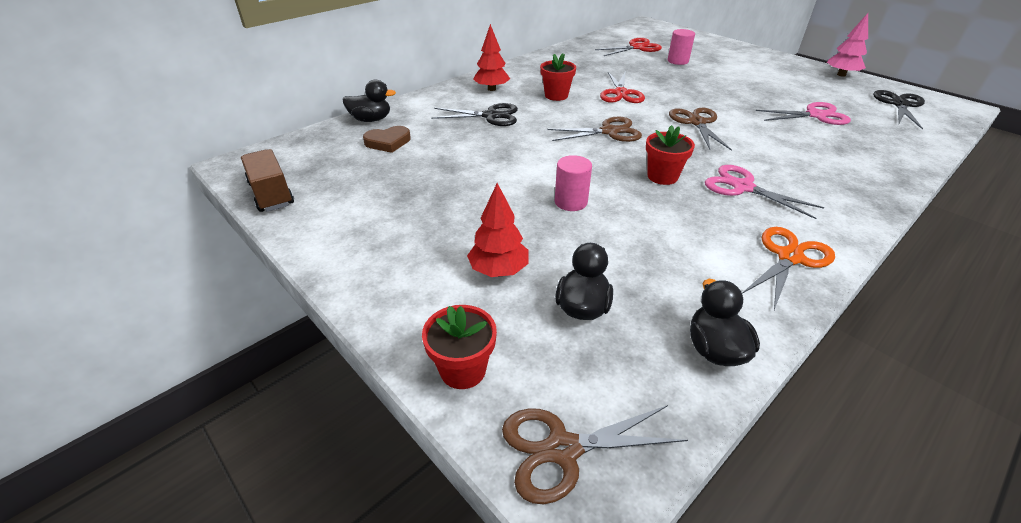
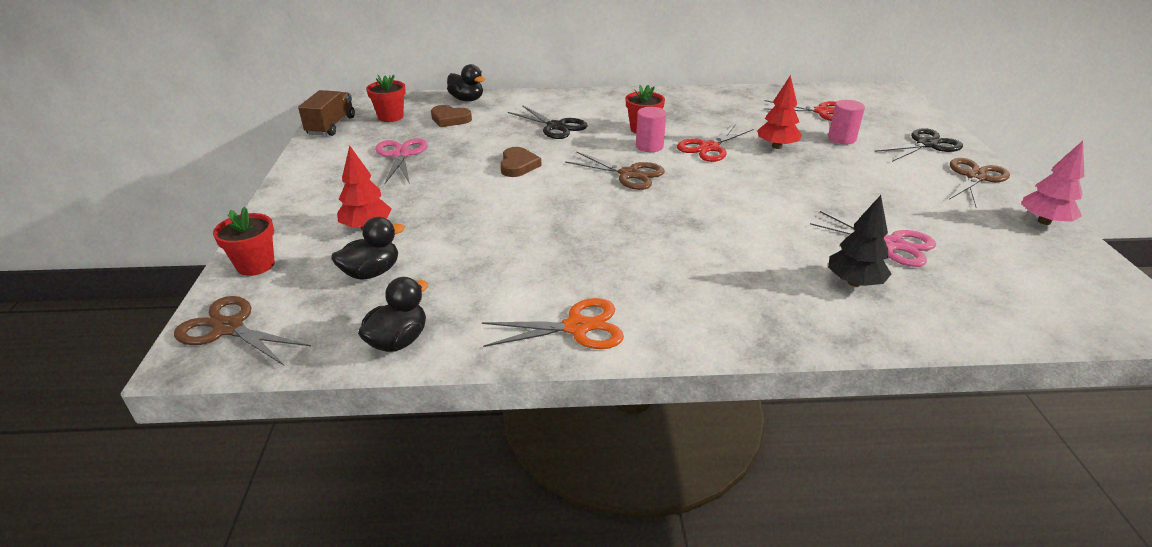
camera: 40 degrees right, 5 degrees down
(491, 89) = (598, 106): red tree -> red tree (776, 146)
(521, 158) = (518, 165): none -> brown heart
(571, 202) = (492, 210): pink cylinder -> pink cylinder (649, 146)
(662, 176) = (600, 225): red flower pot -> red flower pot (390, 117)
(697, 122) = (731, 199): brown scissors -> brown scissors (975, 177)
(742, 187) = (655, 264): pink scissors -> pink scissors (401, 155)
(843, 146) = (854, 282): none -> black tree
(899, 104) = (1052, 280): black scissors -> black scissors (926, 145)

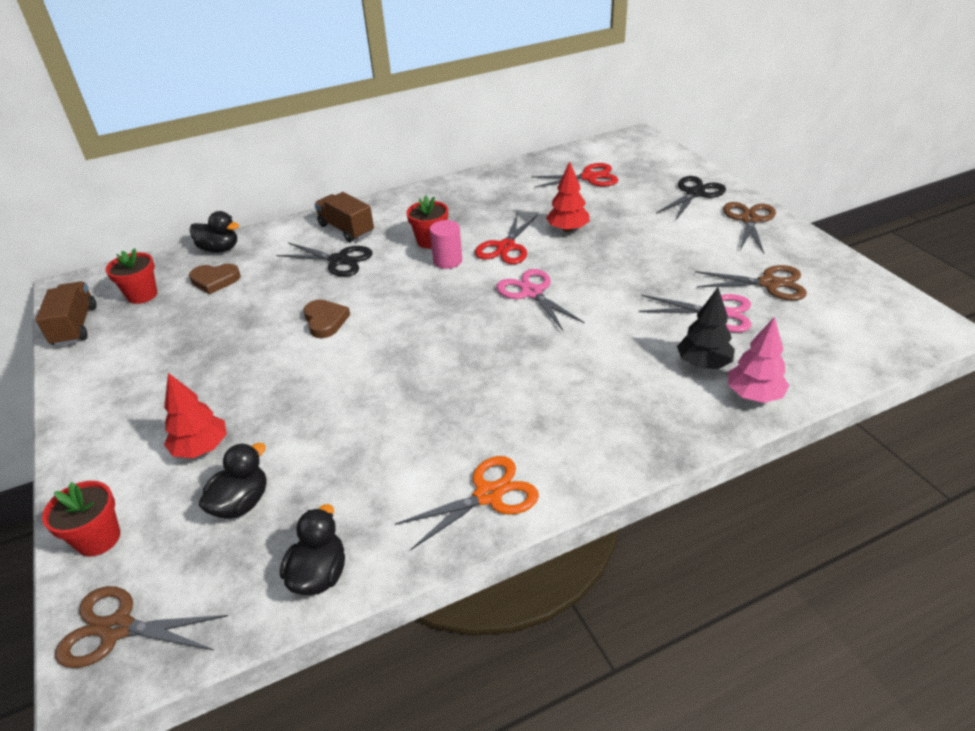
camera: 20 degrees left, 5 degrees up
(401, 155) = (185, 343): pink scissors -> pink scissors (532, 292)
(576, 107) = (346, 229): none -> brown truck
(629, 174) = (445, 300): brown scissors -> brown scissors (769, 284)
(841, 138) = (620, 205): pink cylinder -> none
(1044, 221) = (820, 253): pink tree -> pink tree (754, 395)

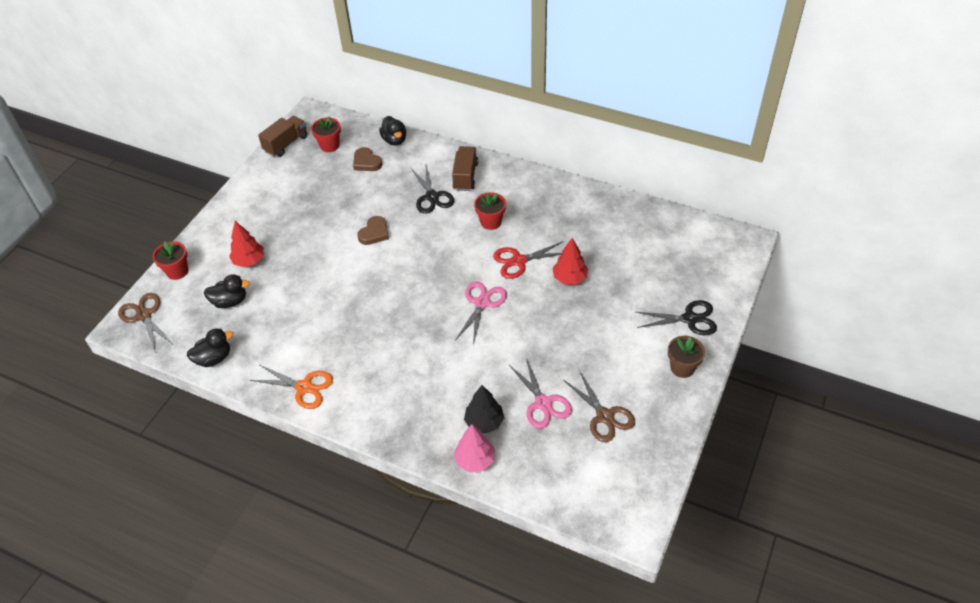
camera: 50 degrees right, 10 degrees up
(447, 261) = (478, 244): pink cylinder -> none
(589, 177) = (651, 249): red scissors -> none
(749, 220) = (682, 368): brown scissors -> brown flower pot

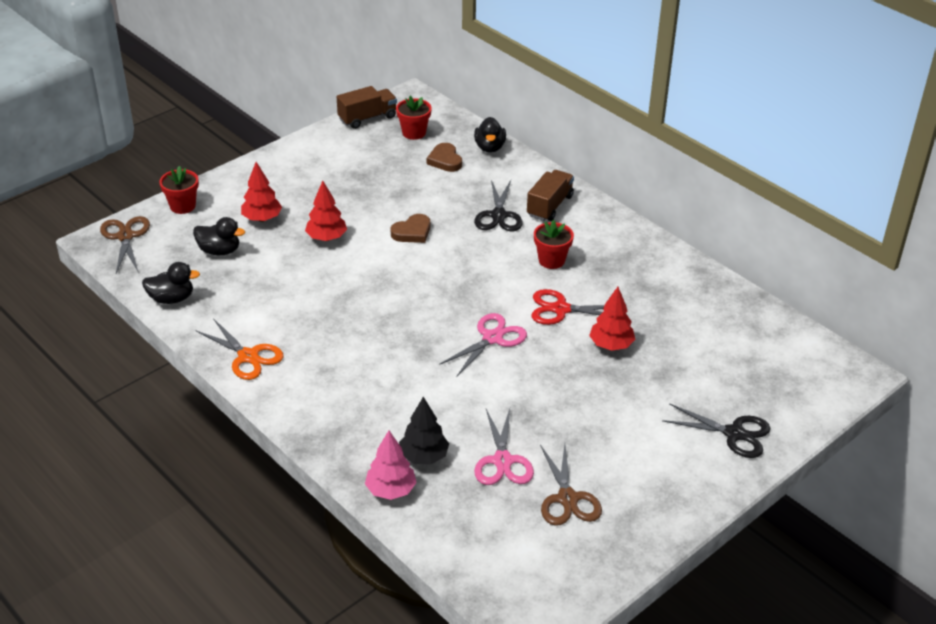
camera: 20 degrees right, 10 degrees down
(310, 260) = (326, 238): none -> red tree
(682, 368) = (693, 481): brown flower pot -> none

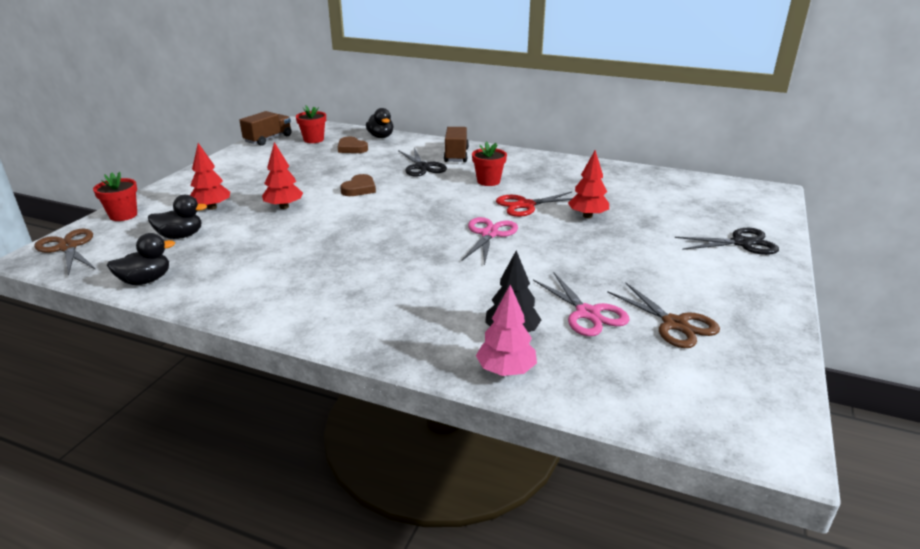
camera: 25 degrees left, 10 degrees down
(248, 356) = (262, 304): orange scissors -> none

